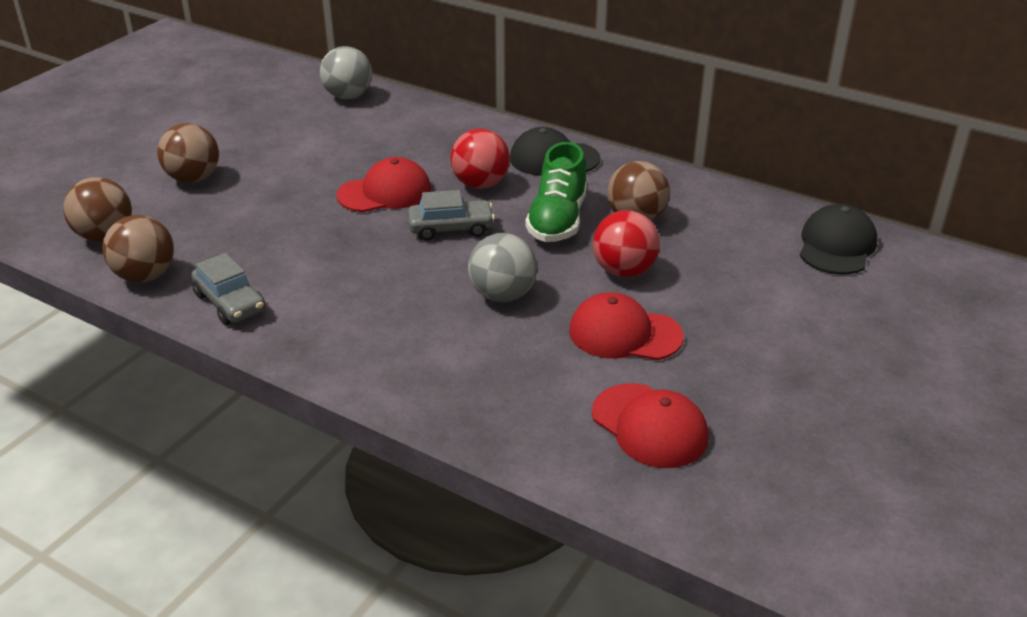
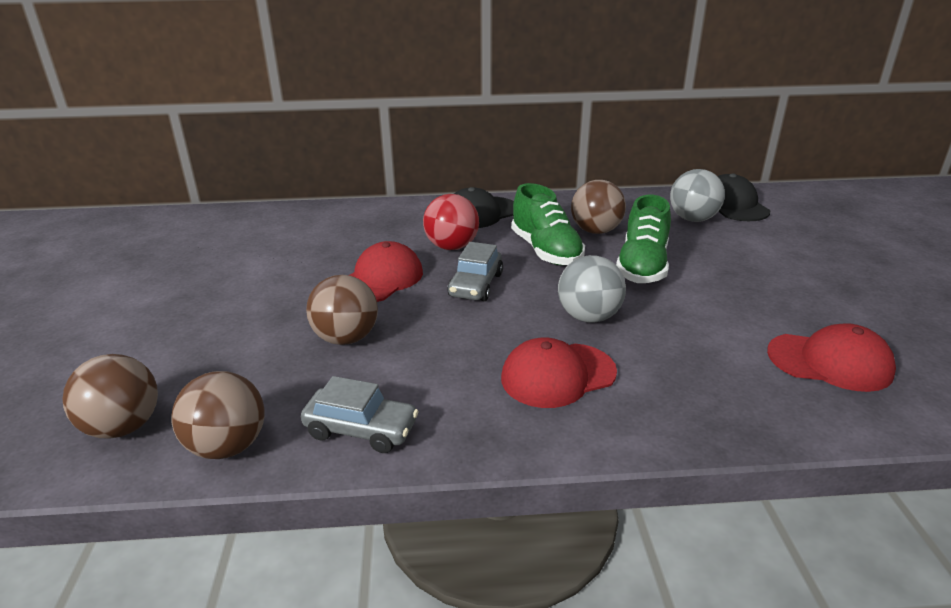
camera: 35 degrees left, 5 degrees down
(193, 178) = (168, 333): brown ball -> brown ball (346, 338)
(348, 96) = (245, 221): grey ball -> grey ball (692, 219)
(451, 228) = (476, 285): grey car -> grey car turned 150 degrees clockwise
(624, 271) = (642, 266): red ball -> green shoe
(624, 334) = (710, 307): red cap -> red cap (558, 375)

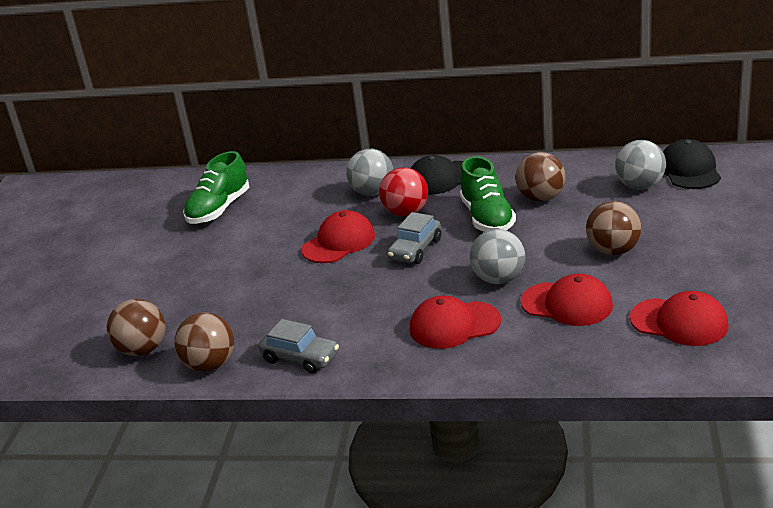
camera: 15 degrees right, 0 degrees up
(346, 338) = (302, 292): brown ball -> brown ball (613, 251)
(407, 227) = (372, 192): none -> grey ball
(642, 266) = (566, 234): green shoe -> green shoe (219, 209)
(684, 344) = (567, 304): none -> red cap

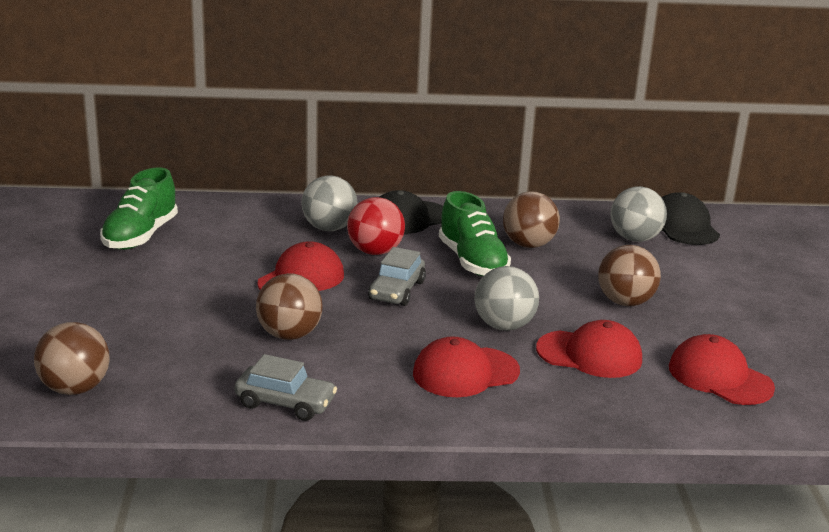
camera: 15 degrees left, 5 degrees down
(210, 365) = (170, 408): brown ball -> brown ball (289, 335)
(679, 322) = (719, 377): red cap -> red cap turned 150 degrees counterclockwise

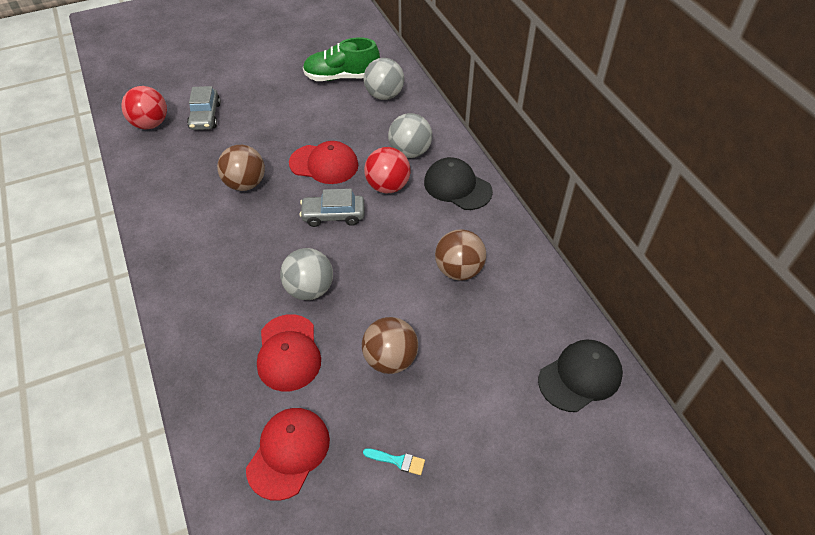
camera: 70 degrees right, 25 degrees up
(75, 389) = (150, 124): brown ball -> red ball
(285, 403) = (162, 210): grey car -> grey car (205, 116)
(465, 372) = (232, 285): red cap -> none
(472, 262) = (405, 244): green shoe -> none
(635, 239) = (523, 342): grey ball -> grey ball (384, 95)
(745, 323) = (398, 461): none -> turquoise brush

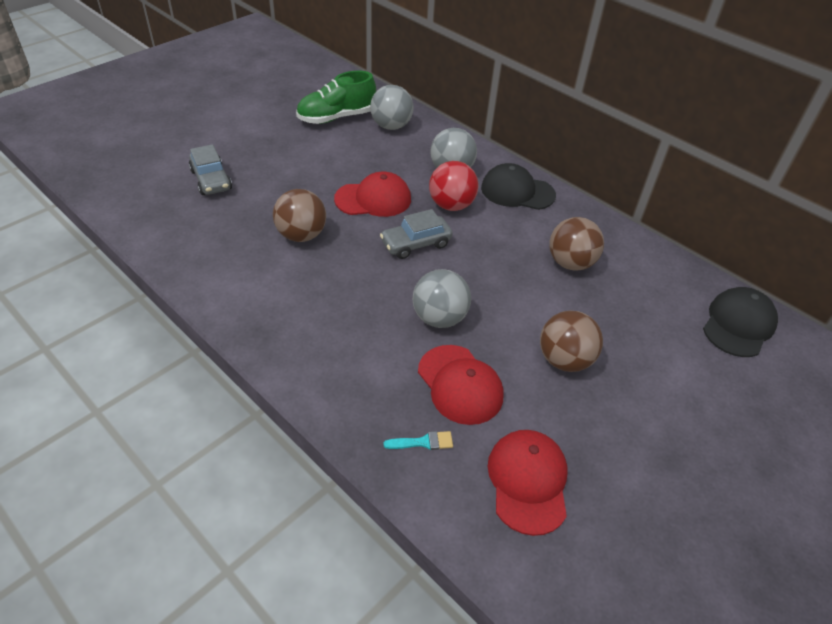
camera: 25 degrees left, 5 degrees down
(150, 124) = (150, 200): red ball -> none
(398, 461) = (638, 451): turquoise brush -> turquoise brush (423, 442)

